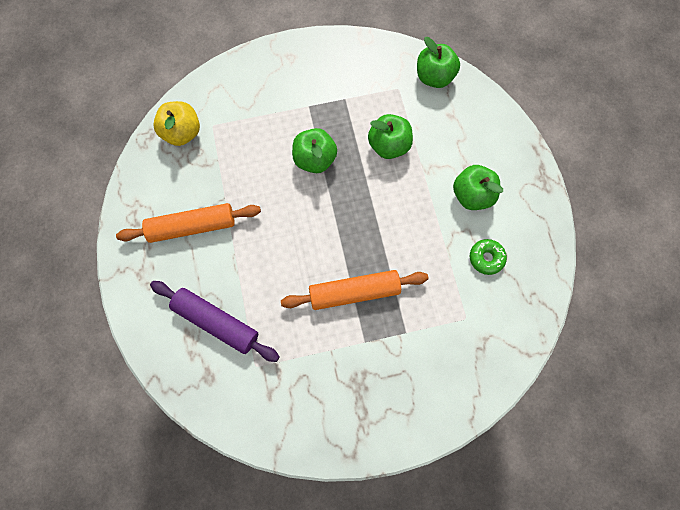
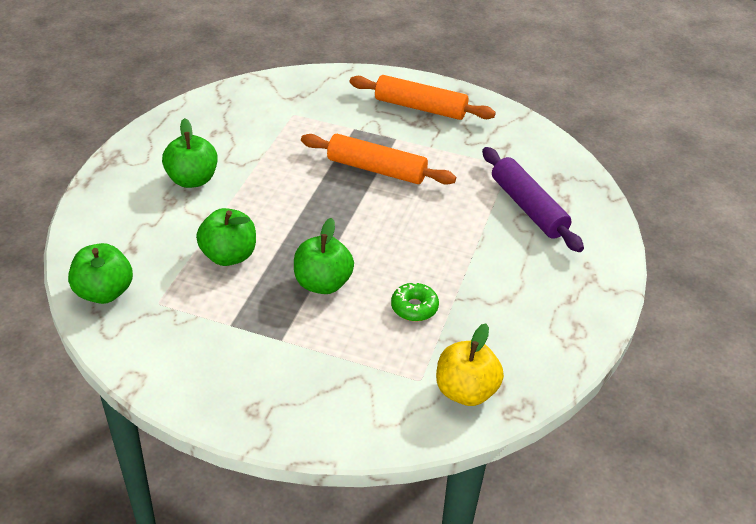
camera: 150 degrees left, 30 degrees down
(192, 226) = (509, 290): orange rolling pin -> orange rolling pin (420, 107)
(486, 258) = (232, 137): green donut -> green donut (414, 307)

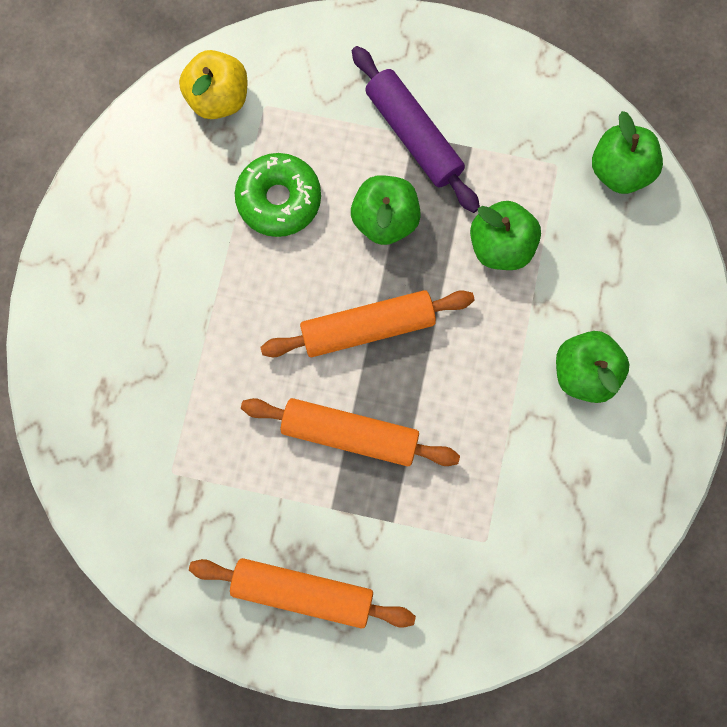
camera: 175 degrees right, 35 degrees up
(352, 221) = (367, 328): none -> orange rolling pin
(414, 307) = (279, 199): green donut -> green donut, size x1.61
(528, 207) = (147, 389): purple rolling pin -> purple rolling pin (413, 135)

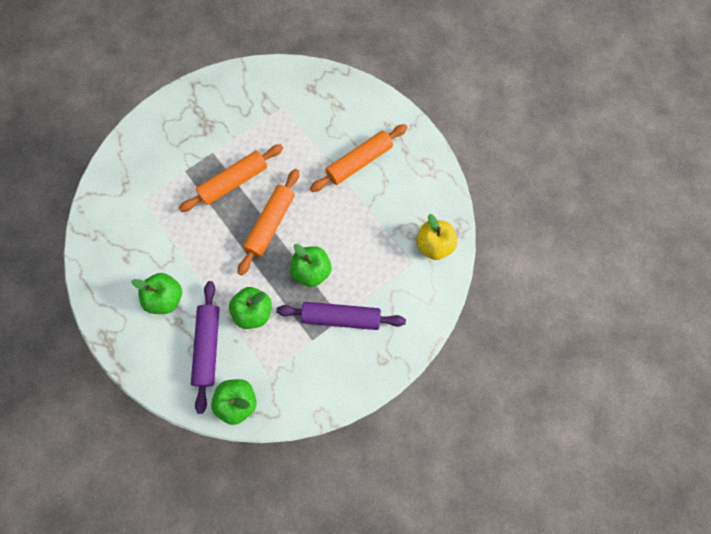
camera: 130 degrees right, 5 degrees down
(279, 199) = (361, 233): green donut -> none
(303, 592) = (192, 119): orange rolling pin -> orange rolling pin (359, 162)
(592, 262) = (208, 346): none -> purple rolling pin

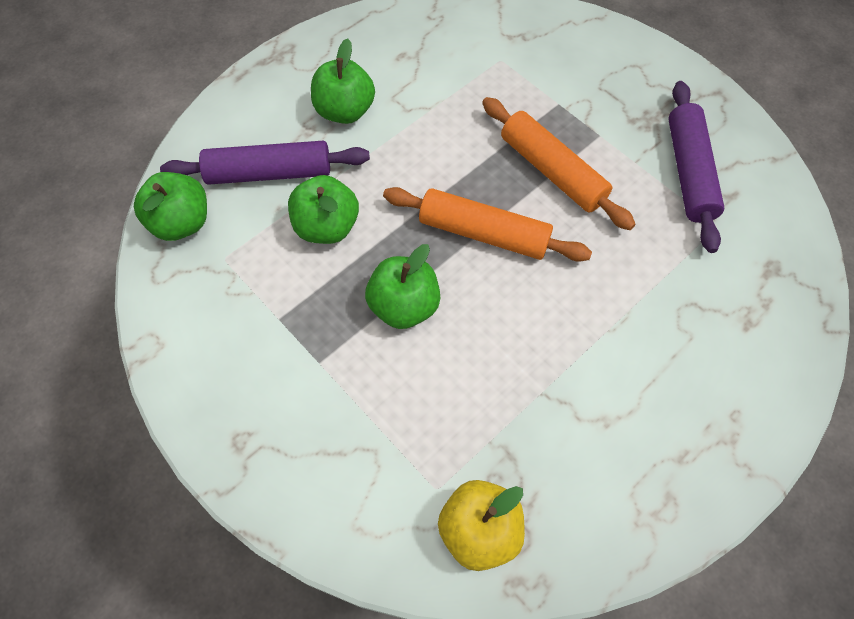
camera: 85 degrees right, 10 degrees down
(341, 317) = (320, 362): purple rolling pin -> purple rolling pin (689, 172)
(359, 162) = (635, 368): orange rolling pin -> none

